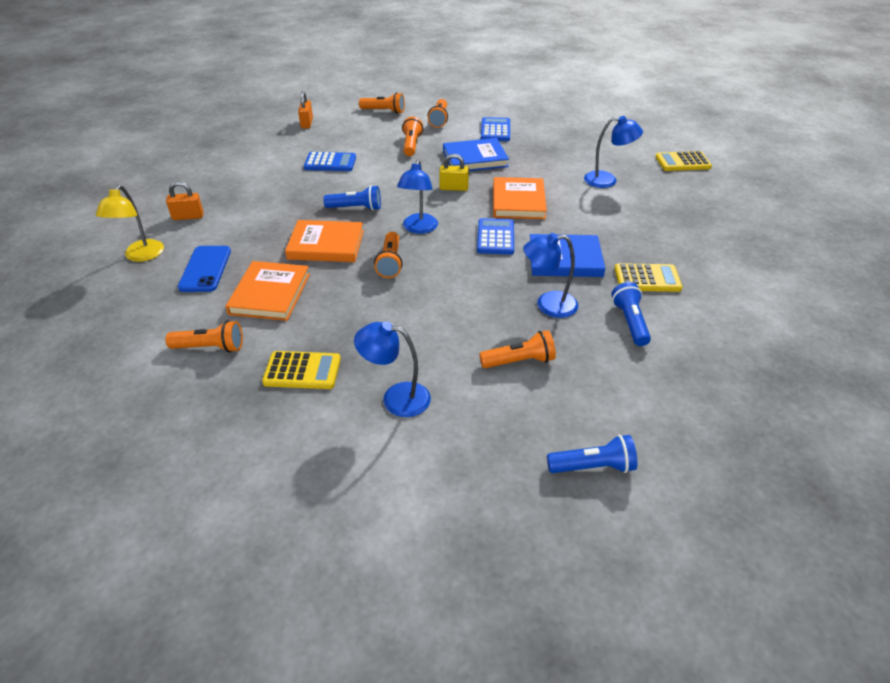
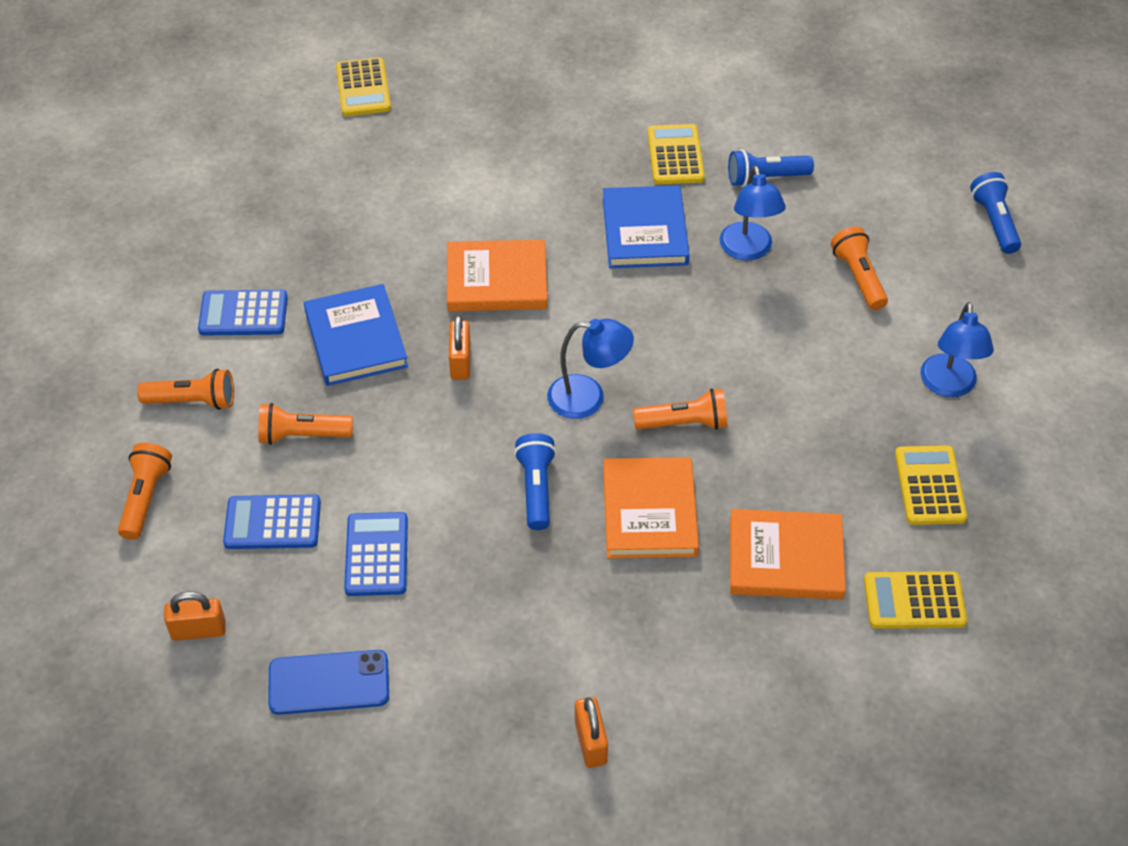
camera: 95 degrees left, 10 degrees up
(141, 256) = (721, 776): yellow lamp -> none
(205, 269) = (741, 663): blue phone -> blue phone (329, 683)
(210, 347) = (914, 601): orange flashlight -> yellow calculator
(454, 188) = (460, 362): yellow padlock -> orange padlock
(495, 237) = (600, 305): blue calculator -> blue calculator (272, 523)
(607, 180) = (424, 175): blue lamp -> none

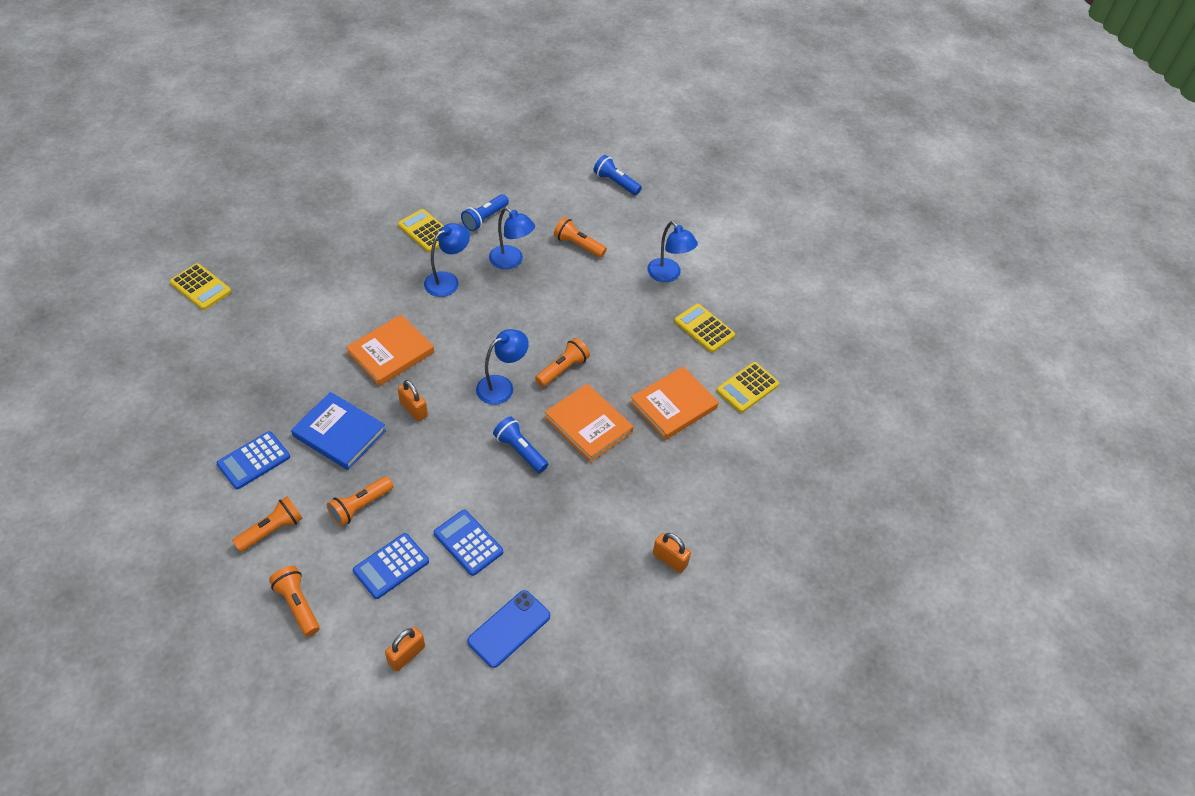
camera: 45 degrees left, 0 degrees up
(644, 231) = (447, 281): blue book -> blue lamp

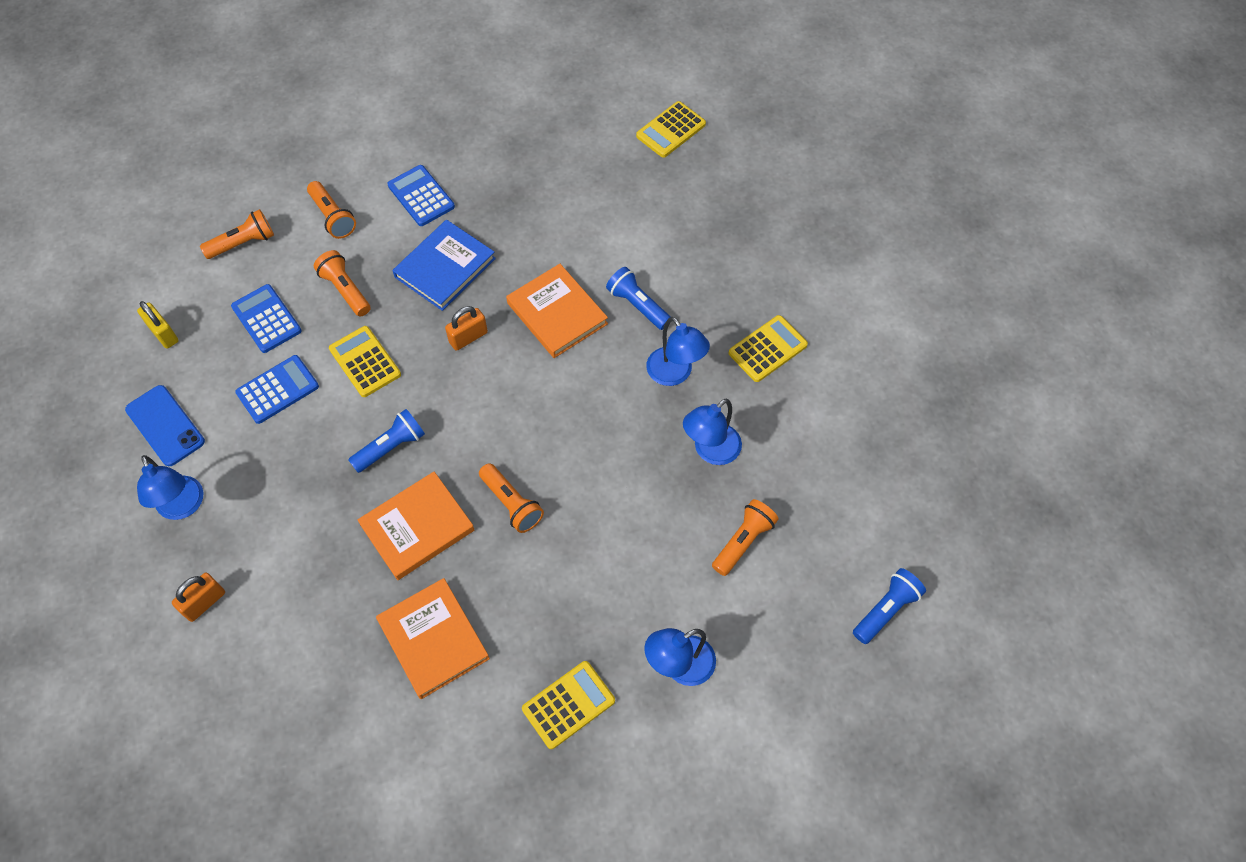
camera: 100 degrees right, 10 degrees up
(406, 655) = (163, 333): orange padlock -> yellow padlock
(485, 218) = (795, 421): blue flashlight -> blue flashlight (638, 305)
(502, 386) = (491, 431): blue lamp -> blue lamp (183, 507)
(747, 388) = (451, 751): yellow calculator -> yellow calculator (365, 362)

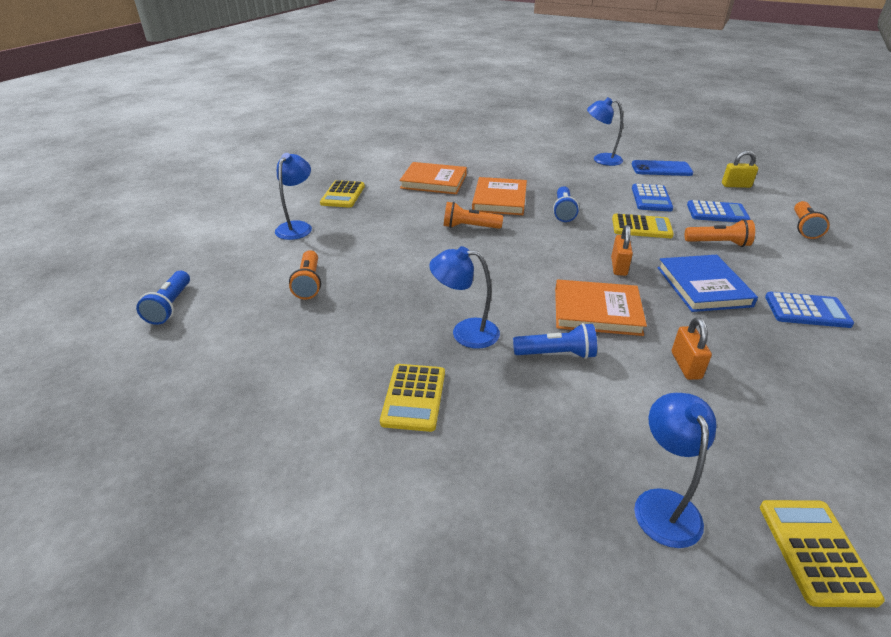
camera: 135 degrees right, 25 degrees down
(204, 602) = (540, 150): orange padlock -> orange padlock (685, 365)
(332, 217) = (808, 265): orange flashlight -> none
(710, 451) = (383, 309): blue lamp -> blue lamp (663, 504)

